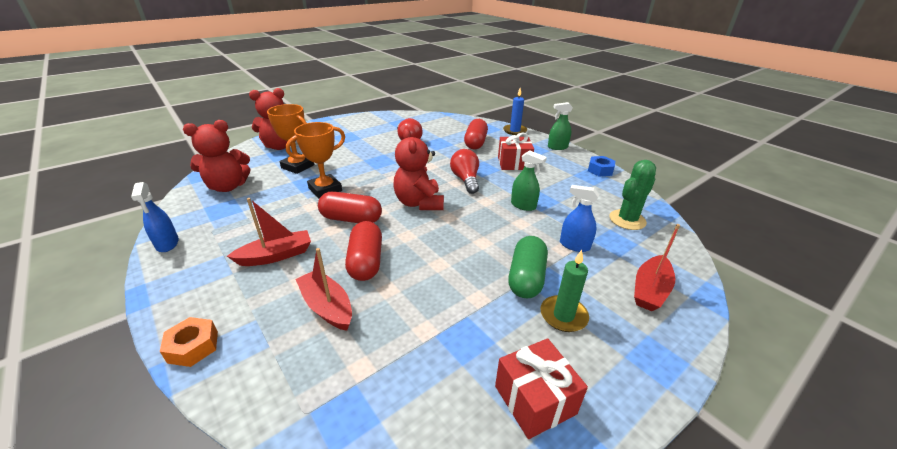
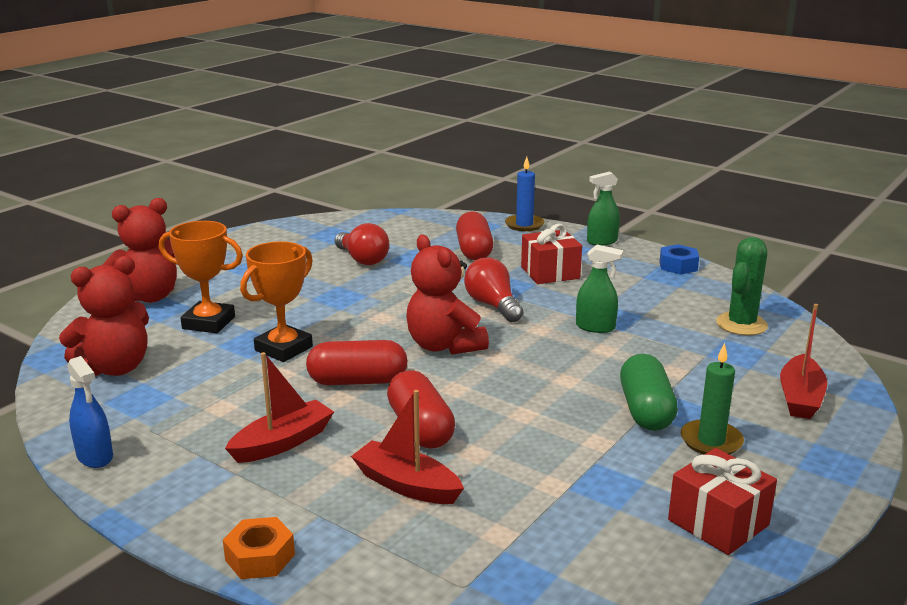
camera: 15 degrees left, 10 degrees down
(574, 245) = (688, 365): blue spray bottle -> none

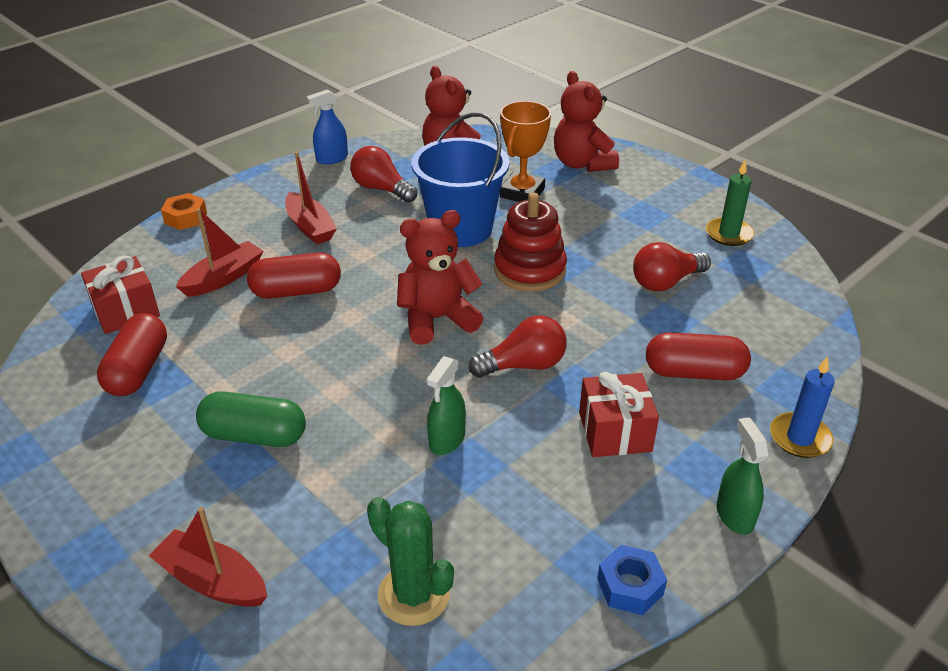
camera: 100 degrees right, 15 degrees up
(190, 406) = (381, 189): none -> red light bulb
(283, 348) = (461, 229): orange trophy -> blue bucket
(355, 311) = (529, 270): none -> red stacking toy
(357, 381) = (387, 264): red capsule -> red capsule (138, 370)
(711, 441) = (178, 468): green candle -> green candle (728, 234)
(718, 522) = (68, 434): red gift -> red gift (126, 311)

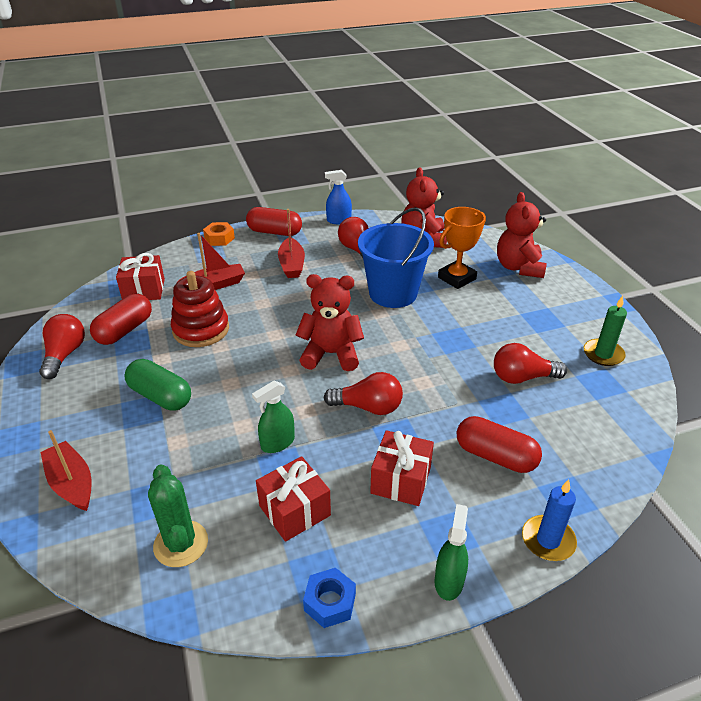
camera: 25 degrees right, 0 degrees up
(71, 427) = (65, 354): none -> red light bulb
(296, 291) = (253, 307): red capsule -> red capsule (274, 232)
(521, 506) = (294, 510): none -> red gift
(529, 270) = (422, 337): red stacking toy -> red stacking toy (201, 329)

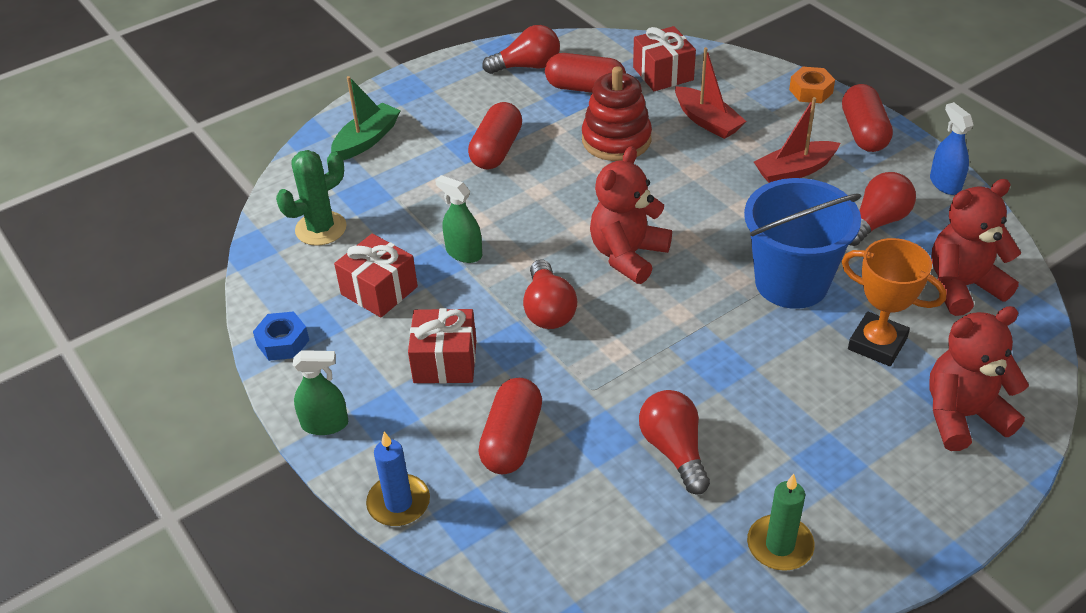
camera: 75 degrees right, 5 degrees up
(72, 483) = (367, 140): red boat -> green boat
(160, 396) = (496, 150): green capsule -> red capsule
(331, 354) = (628, 255): red teddy bear -> red teddy bear turned 135 degrees counterclockwise

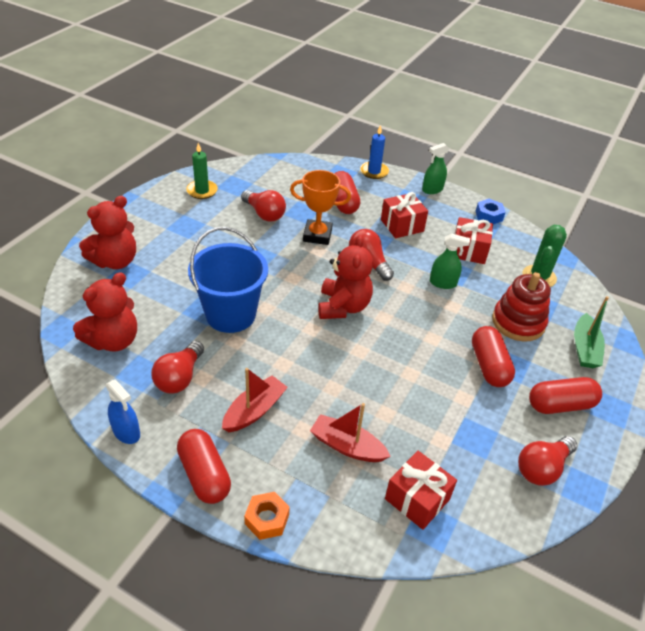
camera: 150 degrees right, 0 degrees up
(585, 88) = (472, 455): red capsule -> red capsule (560, 405)
(616, 140) = (409, 402): red stacking toy -> red stacking toy (518, 322)
(877, 343) = (168, 288): orange trophy -> orange trophy (317, 235)

